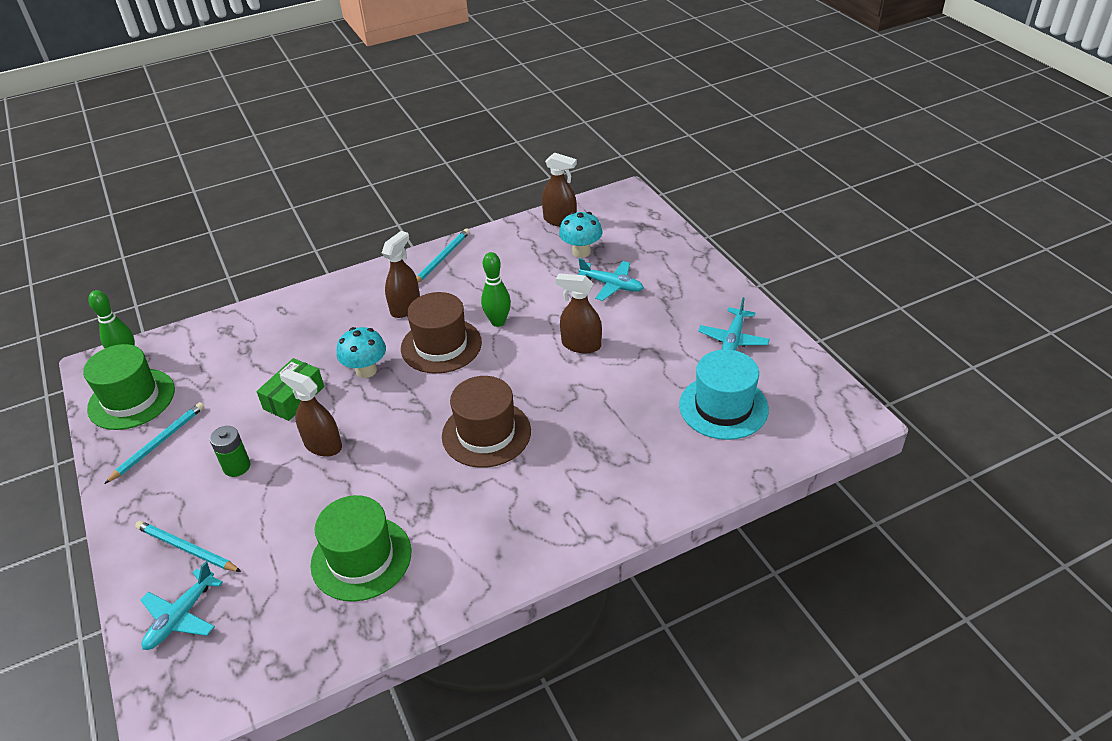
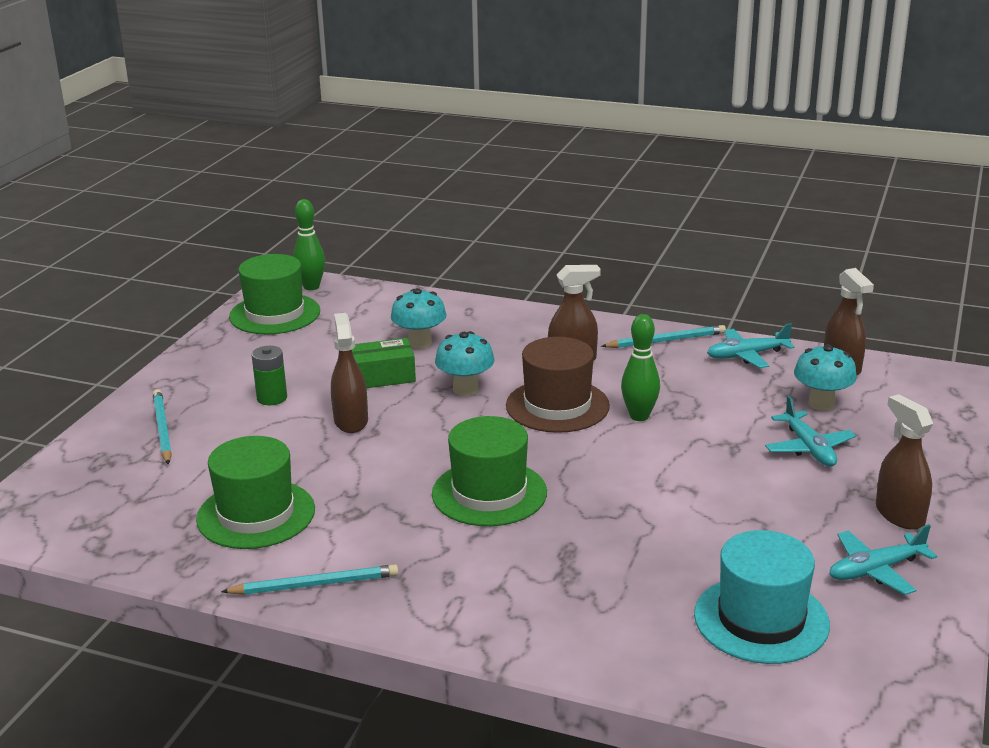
camera: 45 degrees right, 15 degrees down
(158, 443) = (248, 352): turquoise pencil -> turquoise pencil (315, 584)
(181, 617) = (95, 468): turquoise plane -> turquoise plane (747, 355)
(283, 355) = (420, 343): none -> turquoise mushroom
(486, 433) = (489, 493): brown hat -> green hat
(581, 345) = (692, 478): brown spray bottle -> brown spray bottle (899, 515)

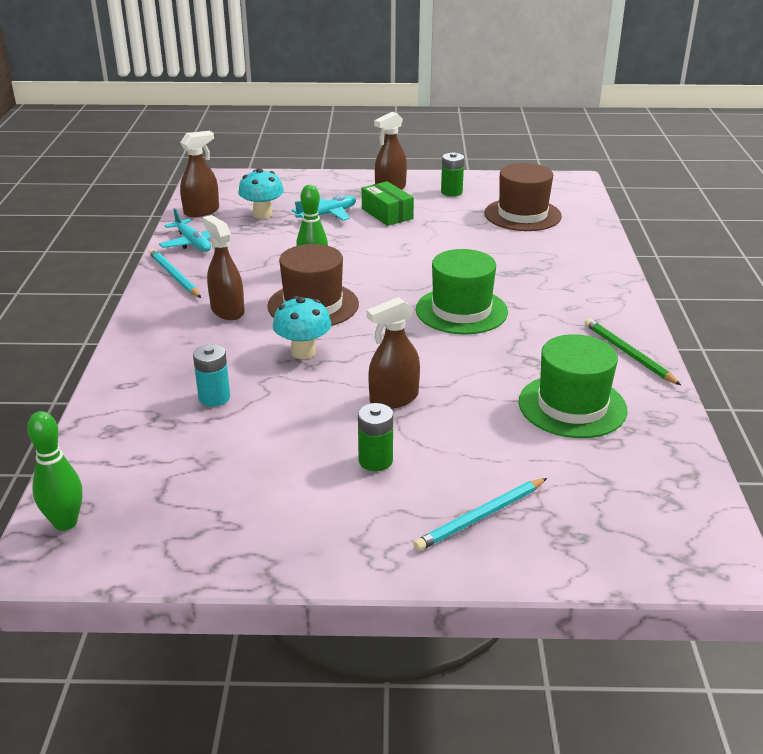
camera: 110 degrees left, 5 degrees up
(275, 314) = (160, 529): green hat -> none
(315, 584) = (628, 354): turquoise pencil -> green pencil
(381, 376) = (298, 403): green box -> green box (387, 214)
(420, 343) = (214, 398): turquoise mushroom -> turquoise battery
(761, 619) = (522, 215): turquoise hat -> brown hat
(875, 570) = (451, 192): turquoise plane -> green battery

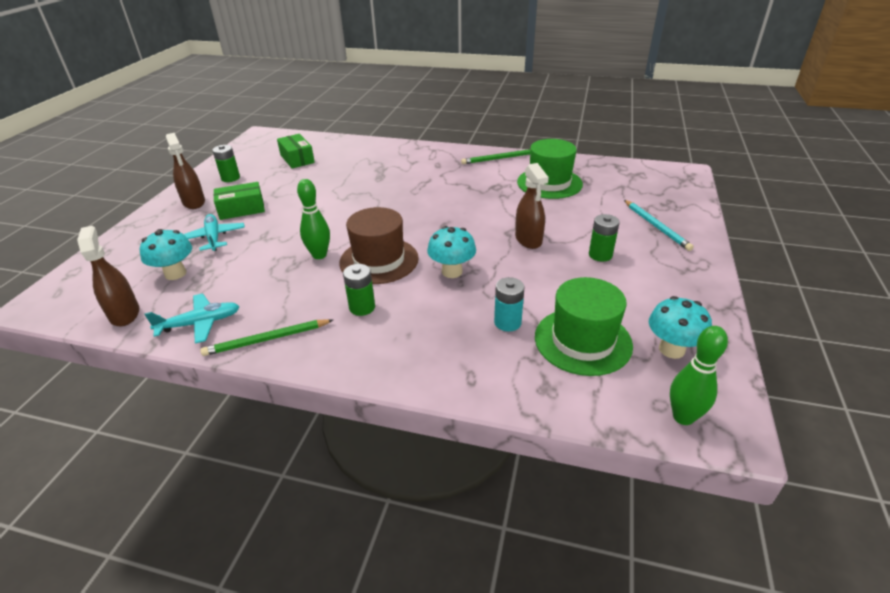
camera: 75 degrees left, 5 degrees up
(174, 276) = (267, 339): turquoise pencil -> green pencil
(176, 519) = (671, 349): none -> turquoise mushroom
(227, 310) = (362, 307): brown spray bottle -> green battery
(461, 311) = (422, 200): green hat -> green hat (583, 341)
(522, 215) = (297, 159): brown hat -> green box

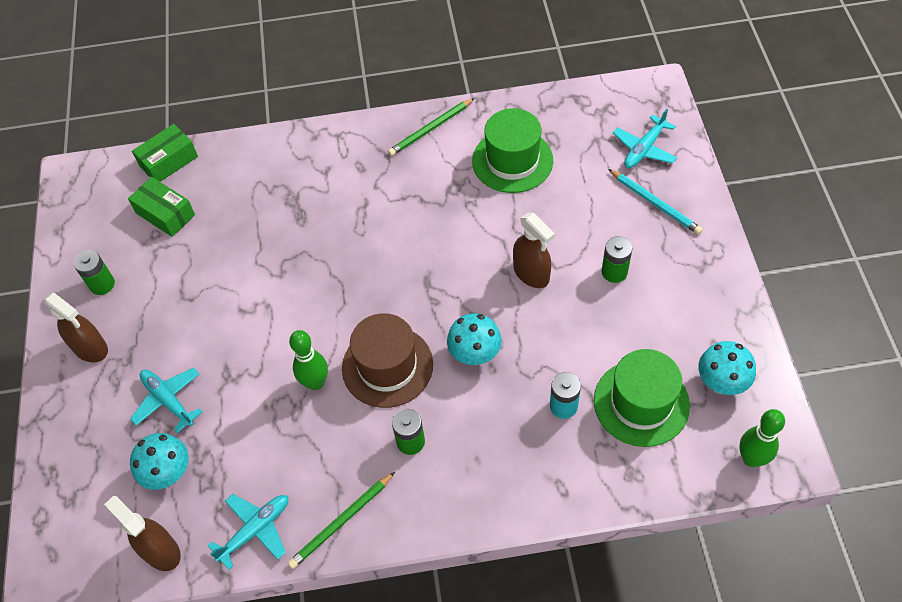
camera: 20 degrees left, 20 degrees up
(242, 209) = (164, 339): green box -> green box (168, 161)
(660, 198) = (644, 149): none -> turquoise plane

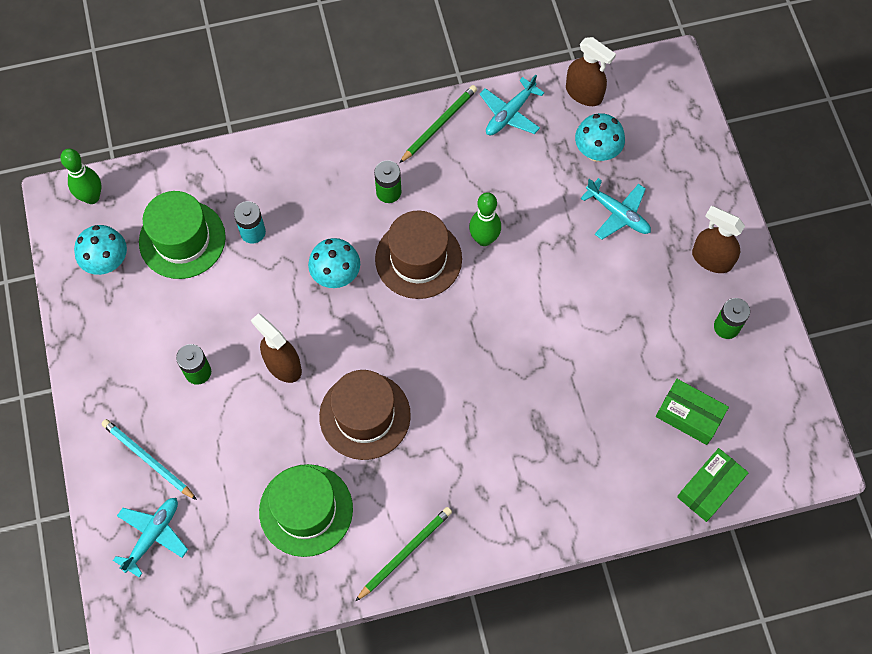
camera: 170 degrees right, 10 degrees up
(456, 228) = (365, 415): none -> brown hat

